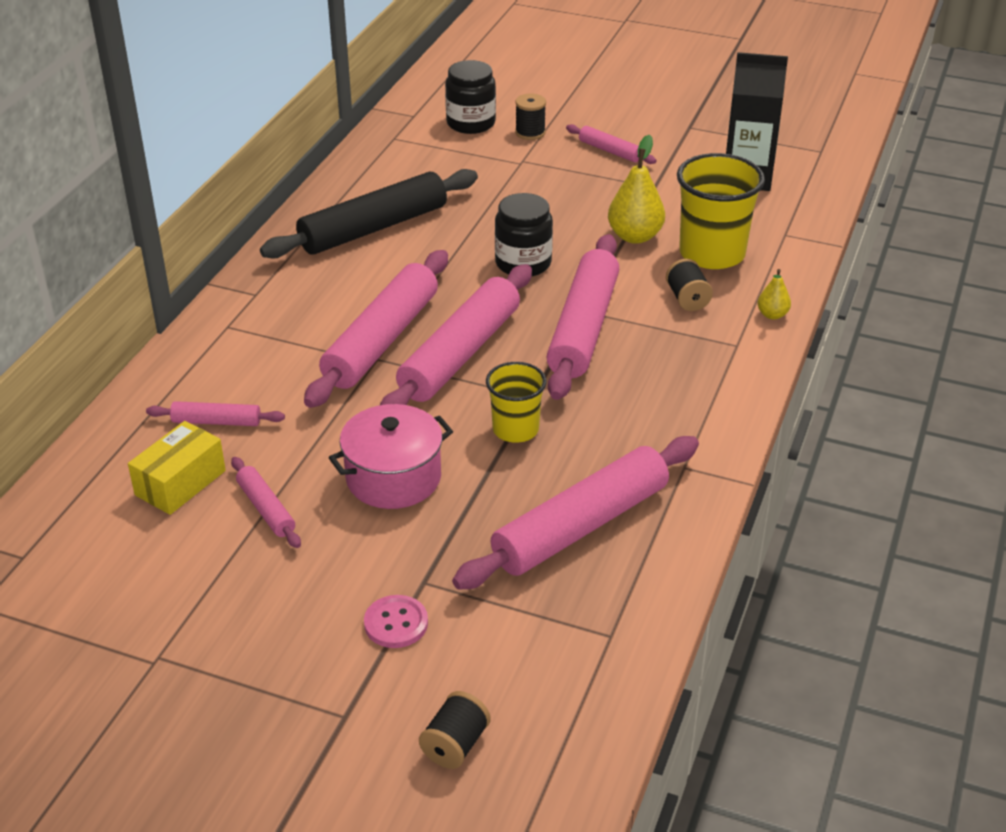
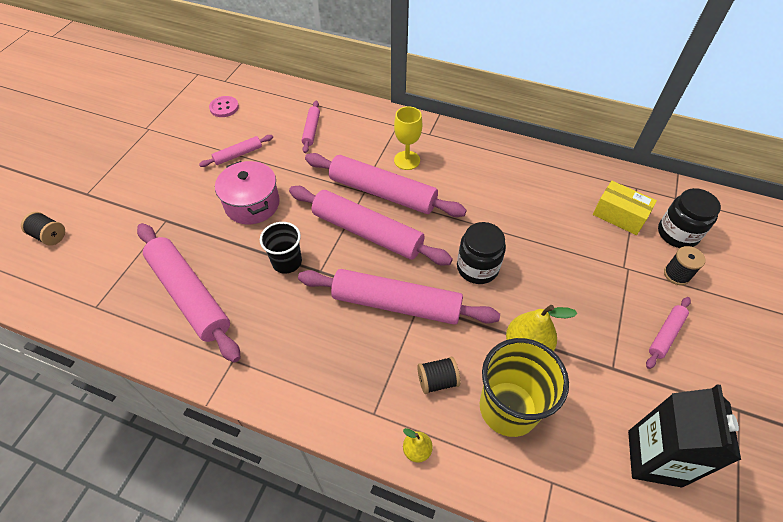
camera: 90 degrees right, 15 degrees up
(180, 483) = (264, 122): yellow box -> yellow box (619, 216)
(313, 317) = (407, 160): none -> yellow goblet
(374, 228) = (510, 183): black rolling pin -> none
(396, 623) = (139, 210): pink button -> pink button (224, 107)
(515, 429) = (287, 262): yellow cup -> black cup

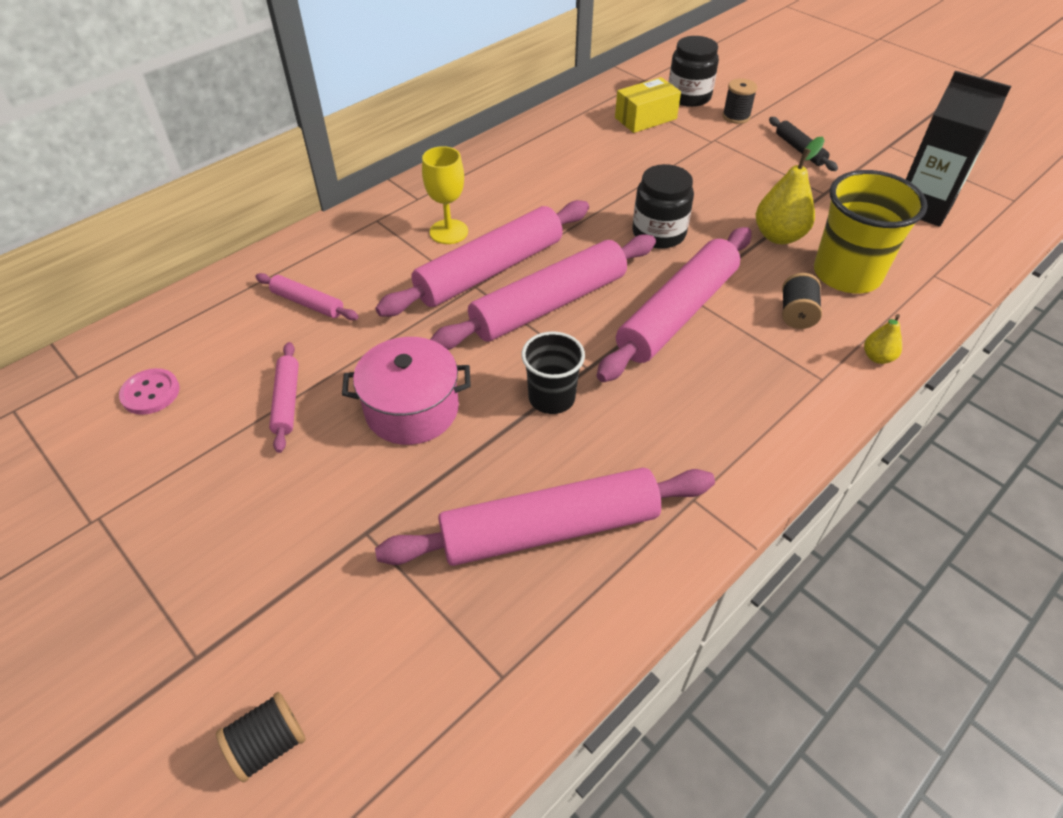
camera: 65 degrees left, 5 degrees down
(666, 335) = (800, 150): pink rolling pin -> black rolling pin

